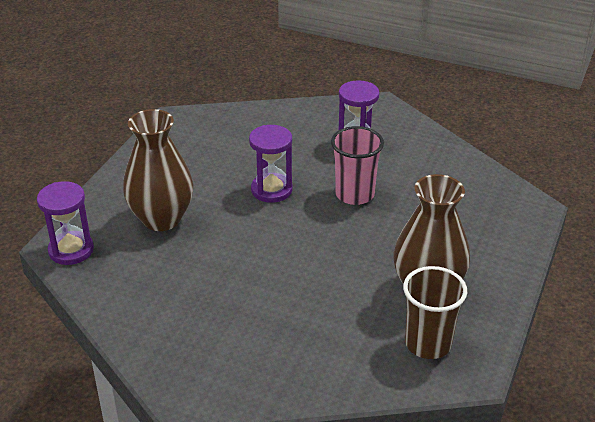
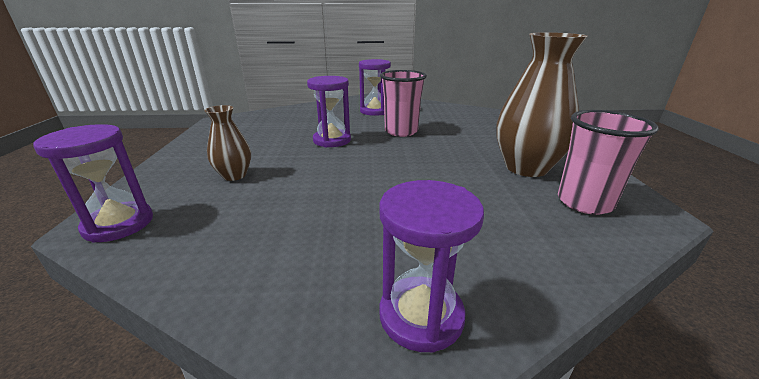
camera: 25 degrees left, 10 degrees down
(162, 219) = (234, 175): brown vase -> brown vase, size x0.53
(222, 379) = (421, 315): none -> purple hourglass
(428, 343) = (584, 202): brown cup -> pink cup

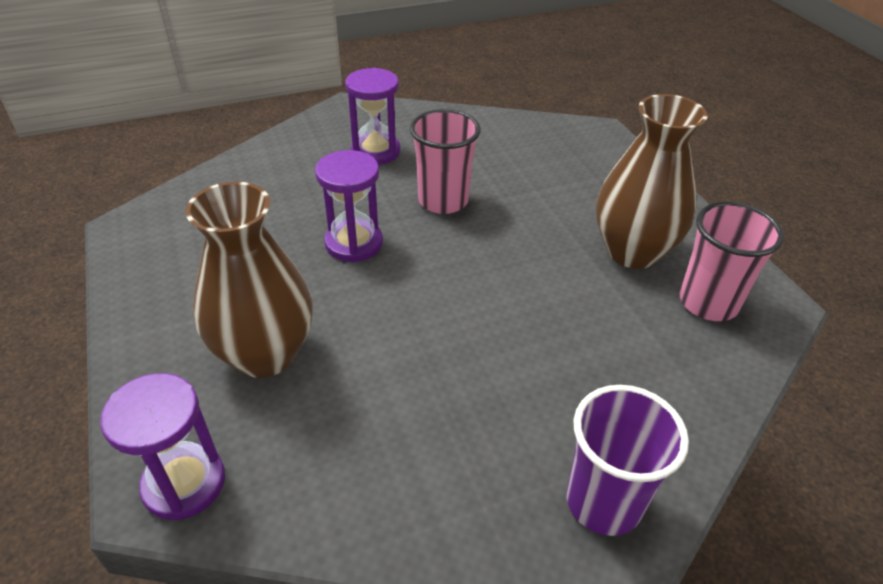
camera: 20 degrees left, 15 degrees up
(234, 175) = (265, 354): brown vase -> brown vase, size x1.88
(421, 315) = (603, 502): purple hourglass -> purple cup

